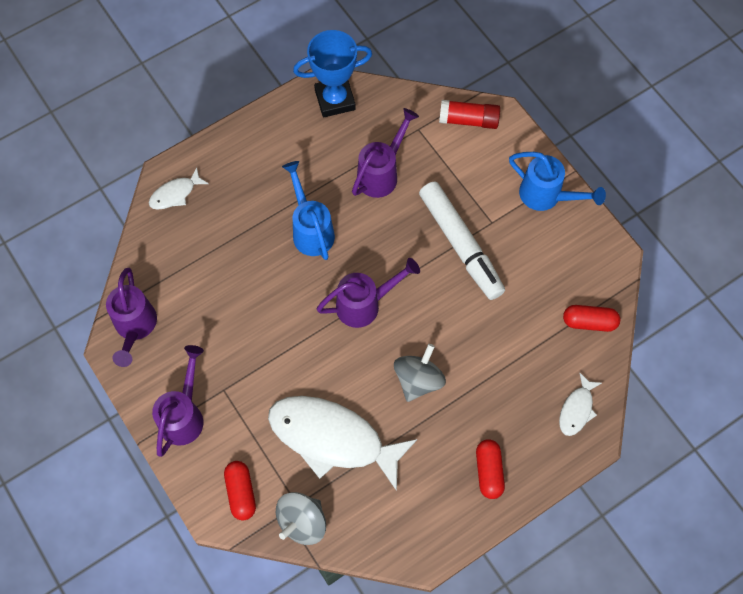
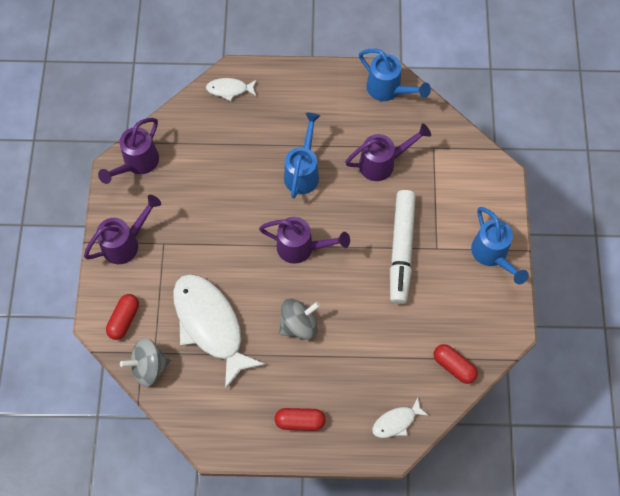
camera: 35 degrees right, 0 degrees up
(335, 100) = (388, 90): blue trophy -> blue watering can
(468, 120) = (476, 164): red glue stick -> none
(489, 471) = (300, 421): red capsule -> red capsule turned 60 degrees clockwise

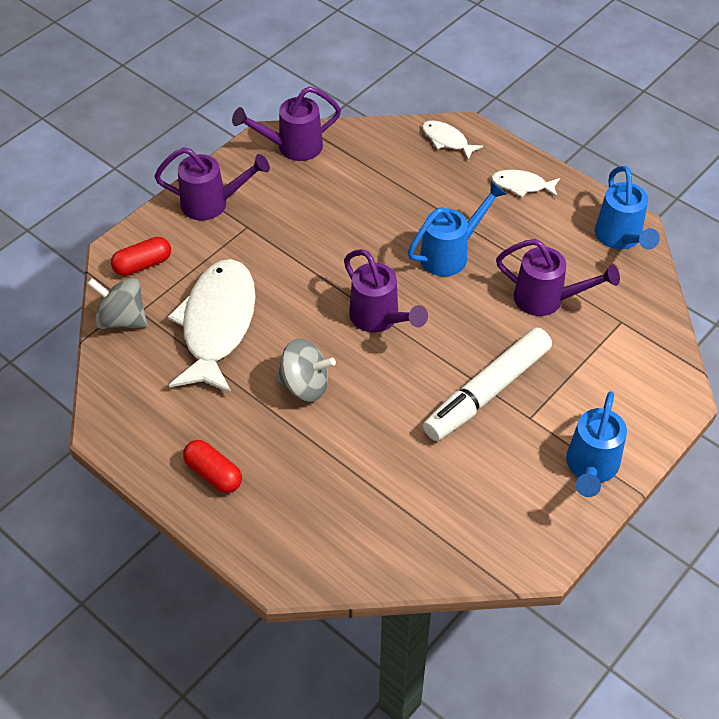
camera: 40 degrees right, 15 degrees down
(396, 421) = (314, 552): white fish -> white fish (522, 185)
(454, 366) = (434, 546): red capsule -> none

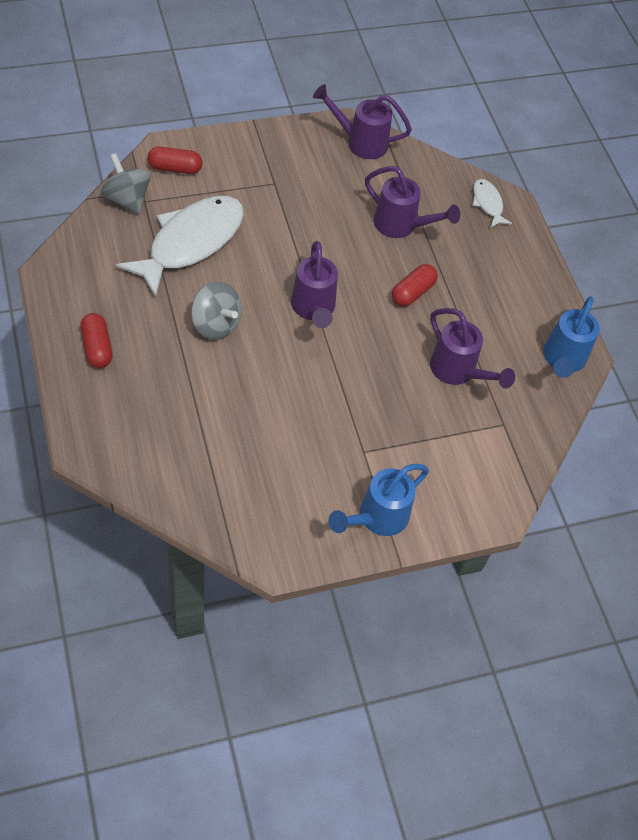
camera: 25 degrees right, 5 degrees up
(213, 204) = (263, 152): purple watering can -> purple watering can (401, 226)
(451, 254) = (412, 292): blue watering can -> red capsule
(487, 392) = (347, 412): white marker -> none
(522, 185) = (518, 272): white fish -> none

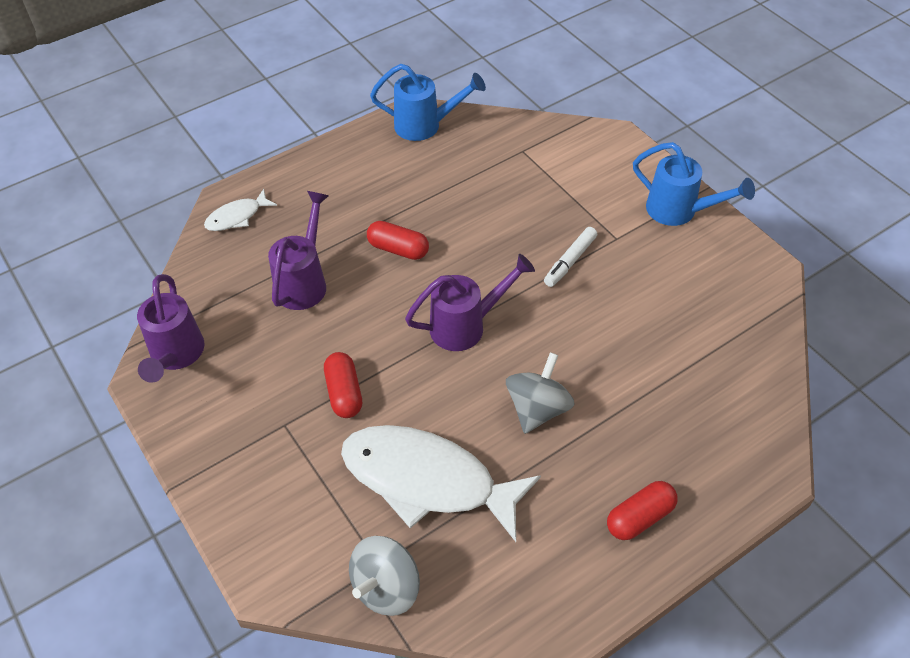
camera: 100 degrees left, 5 degrees down
(175, 168) = (302, 550): red capsule -> red capsule (344, 393)
(351, 404) = (570, 261): none -> white marker
(458, 372) = (482, 192): purple watering can -> none

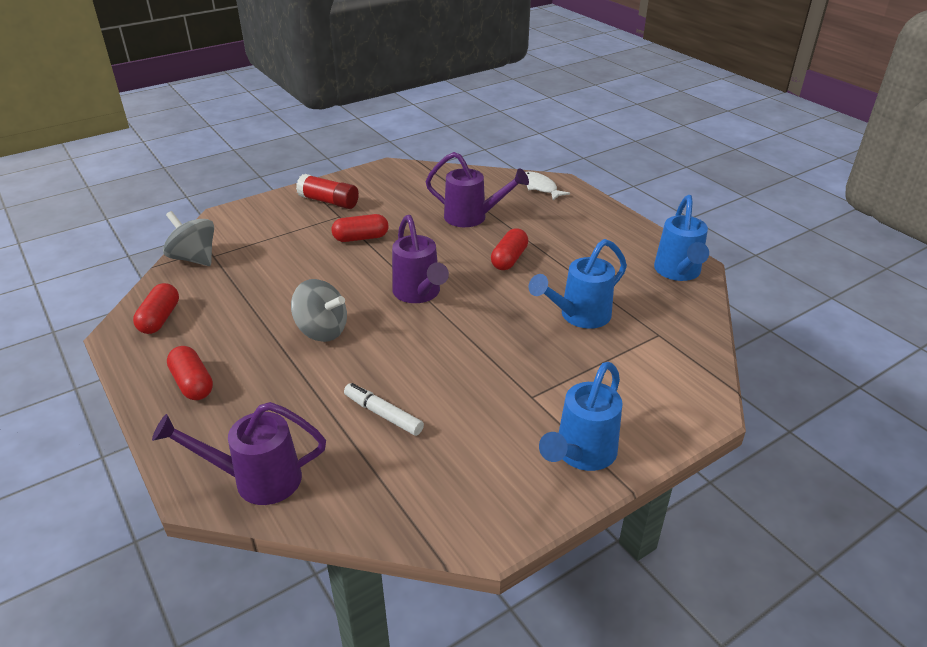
camera: 90 degrees right, 15 degrees down
(175, 356) = (406, 175): purple watering can -> purple watering can (255, 480)
(242, 442) = (329, 201): none -> red glue stick
(428, 480) = (271, 275): white fish -> none
(499, 200) = (578, 316): none -> blue watering can
(527, 590) = (160, 319): none -> red capsule
(570, 261) = (496, 359): white marker -> white marker (383, 414)

